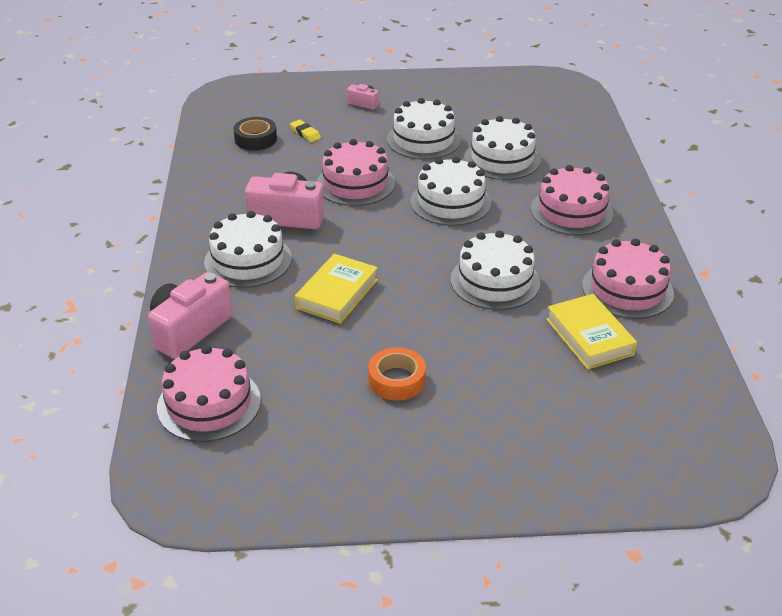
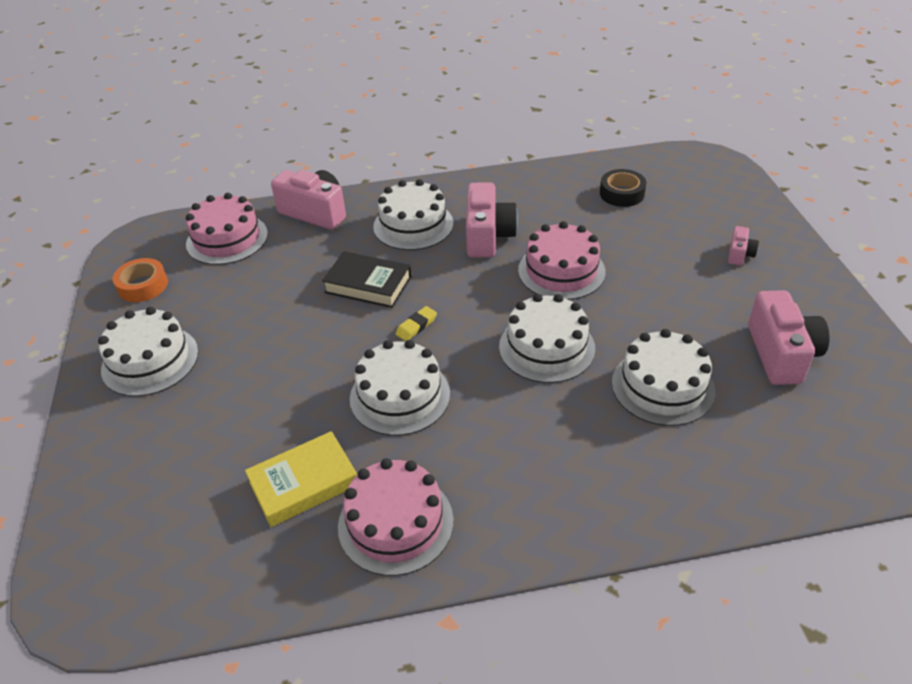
camera: 85 degrees right, 5 degrees up
(305, 133) = (649, 222): yellow eraser -> yellow eraser (416, 326)
(337, 294) = (368, 285): yellow book -> black book
(397, 380) = (245, 338): orange tape -> orange tape (143, 285)
(423, 140) = (678, 312): white cake -> white cake (150, 361)
(477, 110) = (781, 354): none -> pink camera
(571, 211) = (559, 463): pink cake -> none

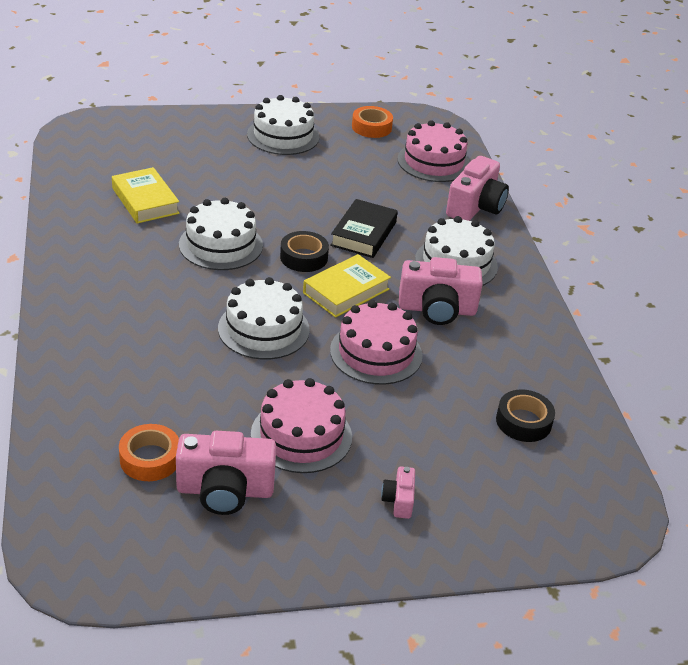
camera: 85 degrees right, 5 degrees down
(395, 523) = (97, 238): pink cake -> pink cake (301, 435)
(416, 326) = (304, 257): yellow eraser -> black tape
(471, 293) = (346, 291): none -> yellow book
(662, 386) = (198, 394): white cake -> none
(739, 254) = (399, 500): pink camera -> pink camera turned 75 degrees clockwise
(768, 411) = (150, 459): none -> orange tape

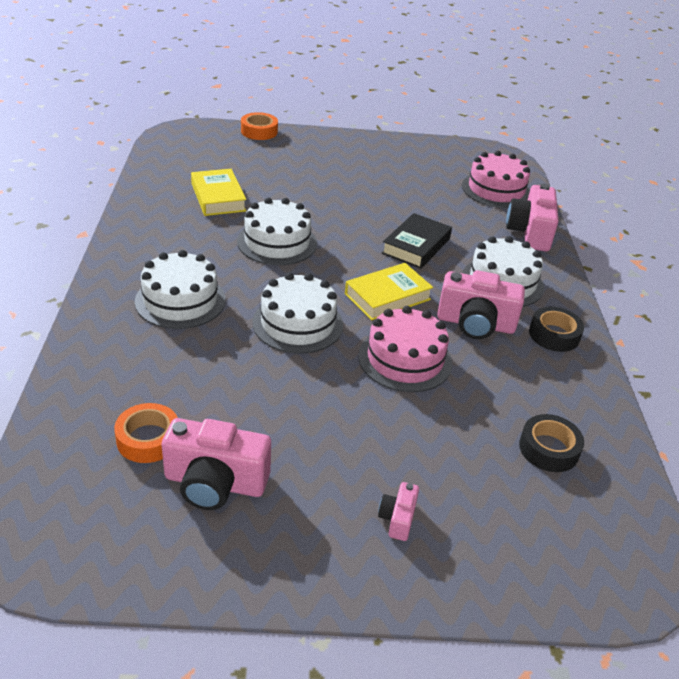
camera: 10 degrees right, 0 degrees up
(283, 136) = (359, 155): white cake -> white cake (180, 300)
(301, 435) = (309, 434): pink cake -> none
(304, 257) = (353, 261): black tape -> black tape (554, 335)
(371, 127) = (443, 155): orange tape -> orange tape (259, 131)
(475, 207) = (530, 233): pink camera -> pink camera turned 150 degrees clockwise

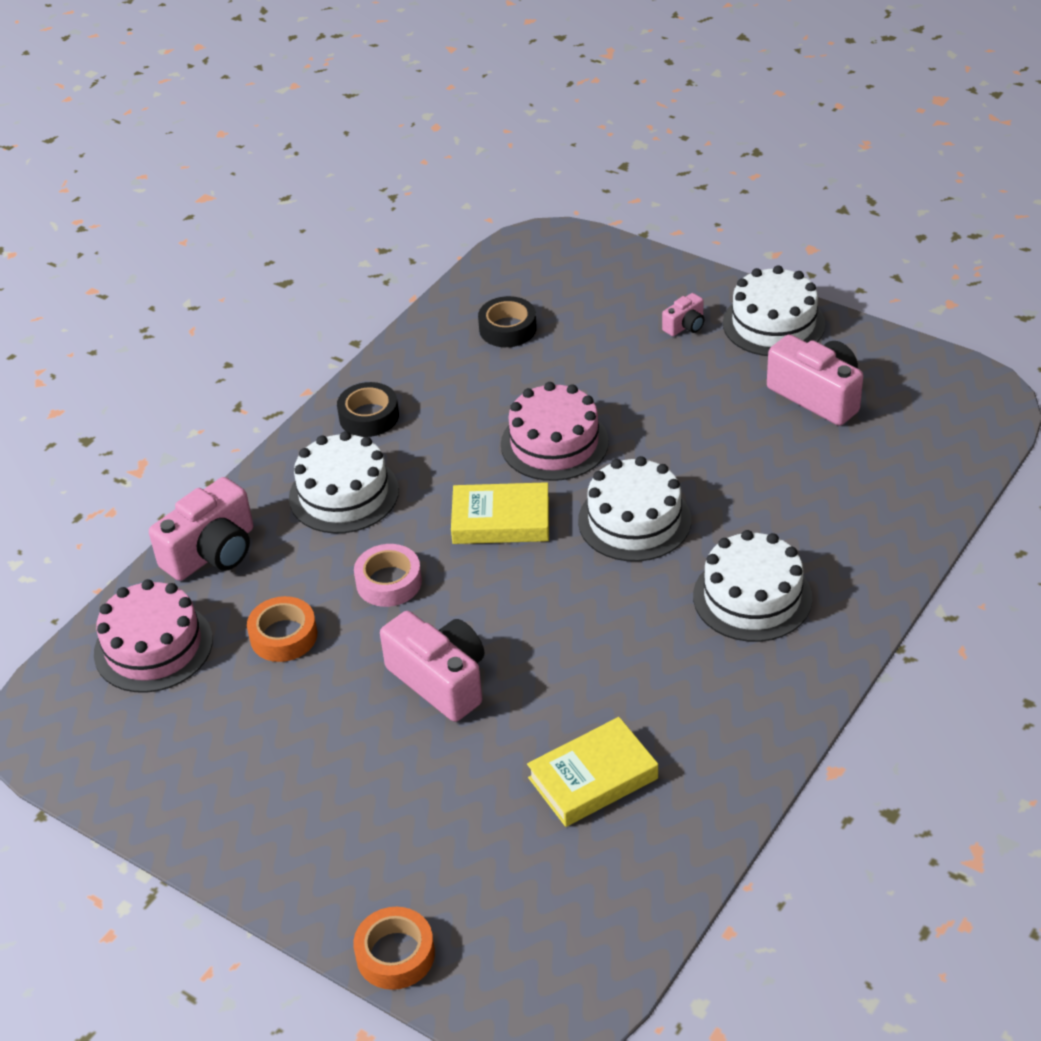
camera: 140 degrees left, 5 degrees up
(148, 439) = (860, 449): orange tape -> orange tape (283, 636)
(218, 197) = (593, 778): yellow book -> yellow book turned 45 degrees clockwise
(277, 242) = (569, 652): white cake -> white cake (773, 324)
(416, 246) = (389, 582): black book -> pink tape
(475, 324) = (437, 455): pink camera -> pink camera (440, 680)

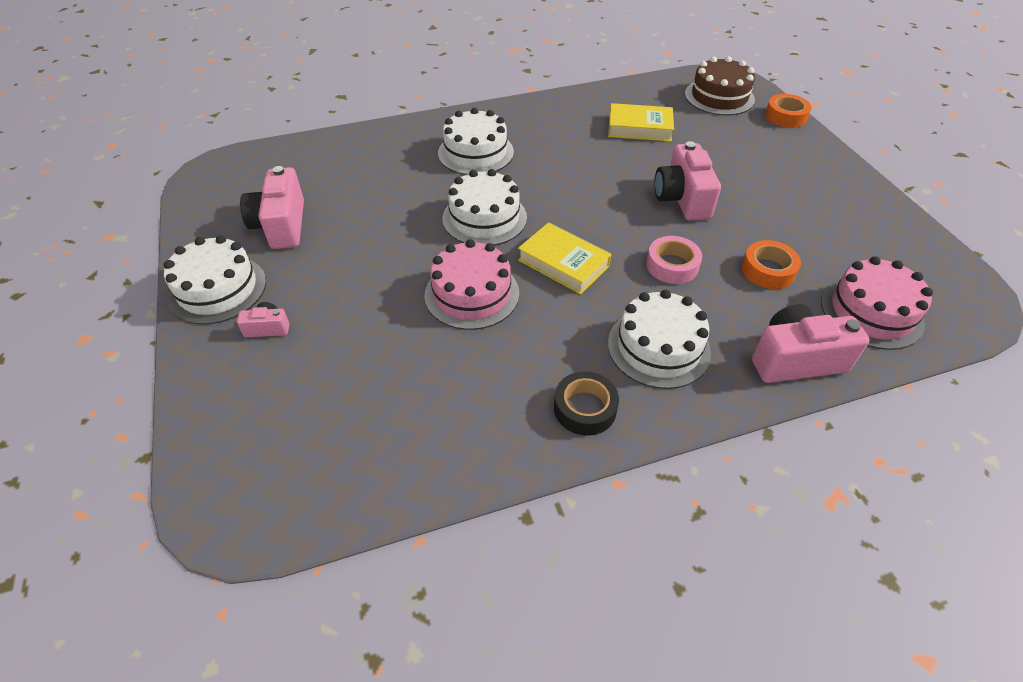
camera: 145 degrees left, 5 degrees up
(507, 329) = (386, 423): black tape -> none
(530, 940) = (719, 97): none -> brown cake

